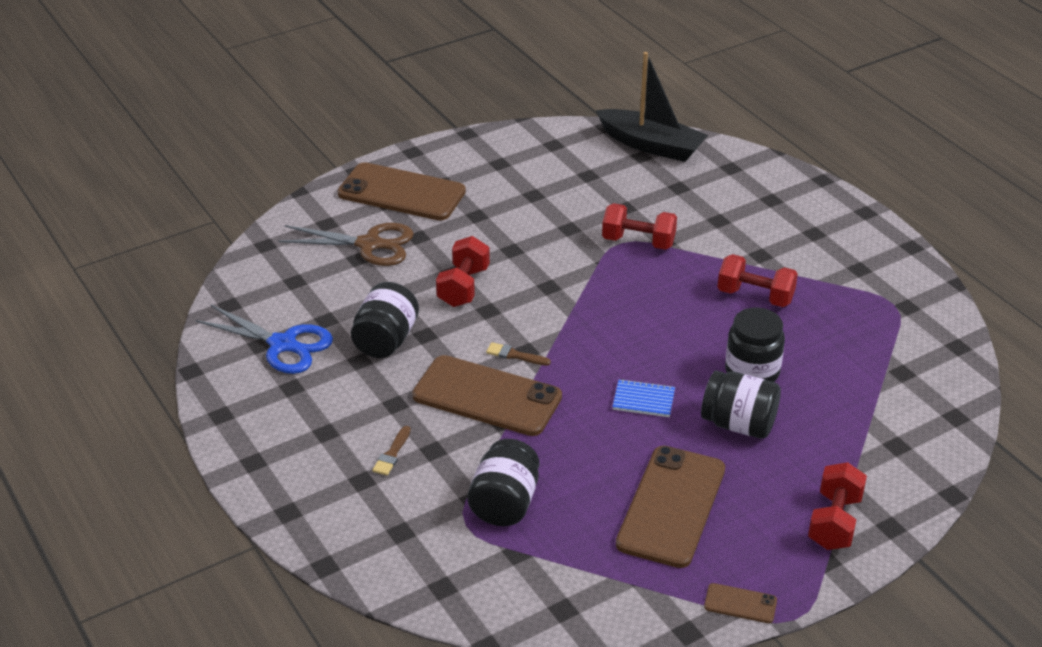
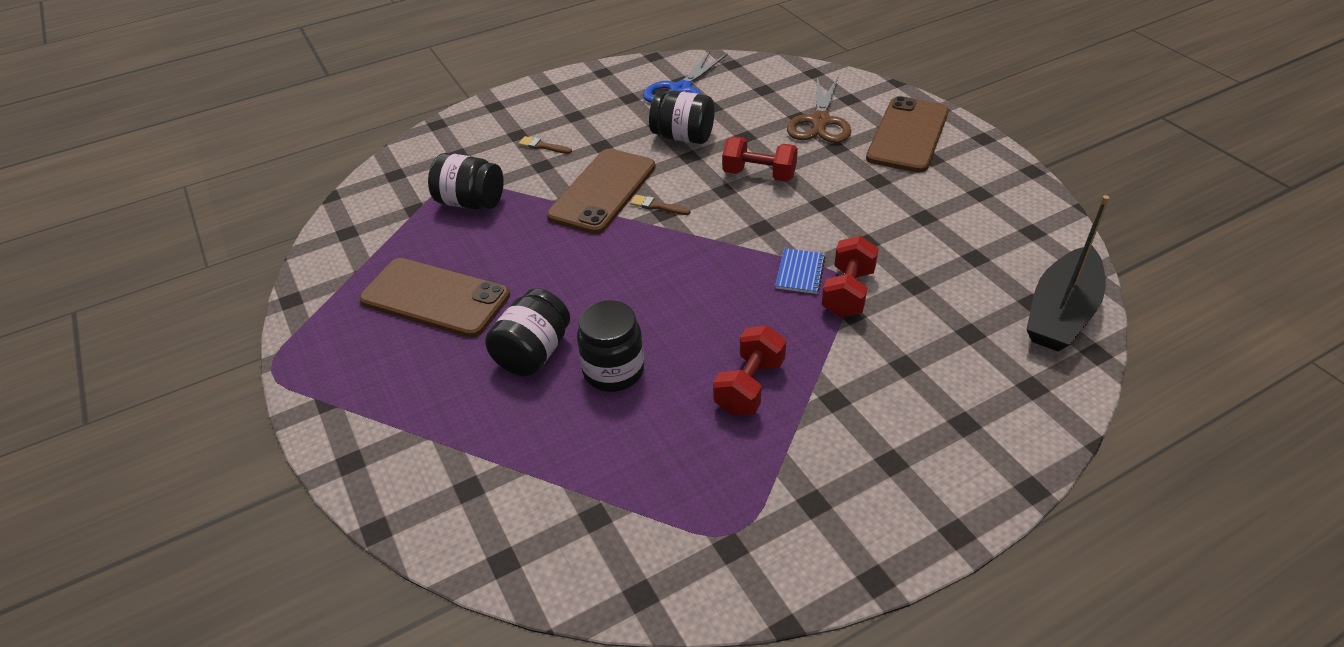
camera: 95 degrees right, 5 degrees up
(515, 355) = (657, 206): brown brush -> brown brush turned 90 degrees counterclockwise
(643, 400) = (582, 286): blue notebook -> blue notebook (800, 272)
(740, 604) = (304, 335): brown phone -> none
(834, 522) = (374, 414): red dumbbell -> none

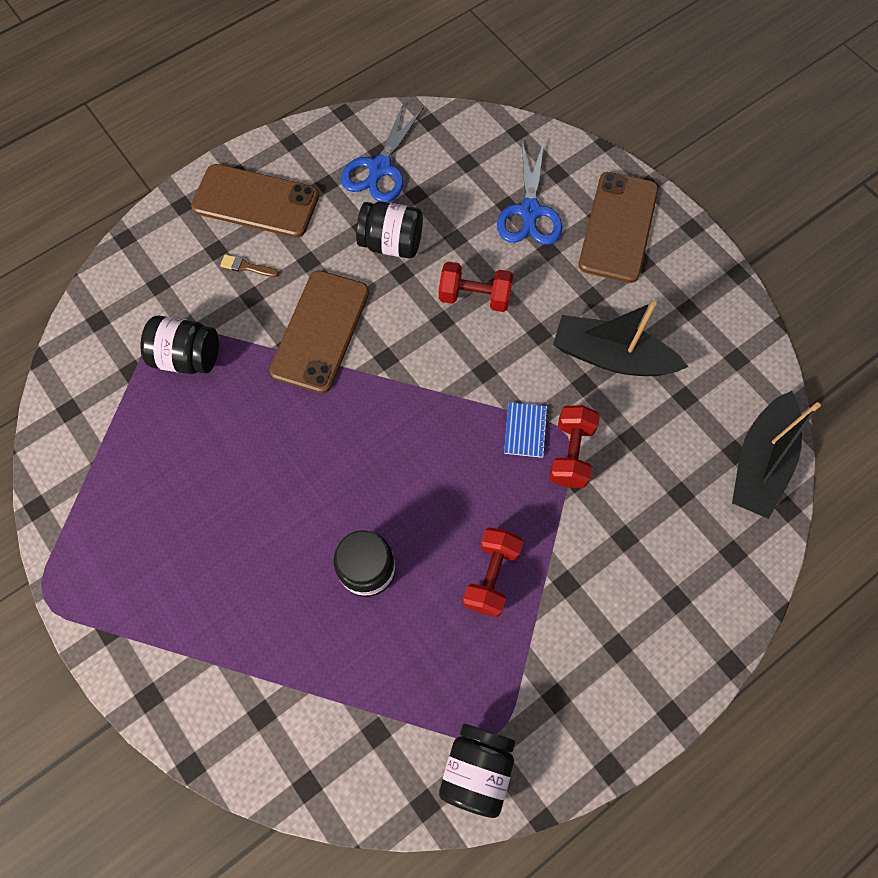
camera: 10 degrees left, 25 degrees up
(435, 298) = (180, 493): brown phone -> brown phone (256, 201)
(533, 353) = (289, 554): black jar -> black jar (477, 768)
(657, 206) = (378, 349): brown brush -> none
(820, 122) = (529, 211): brown scissors -> blue scissors
(896, 223) = (611, 357): none -> black boat

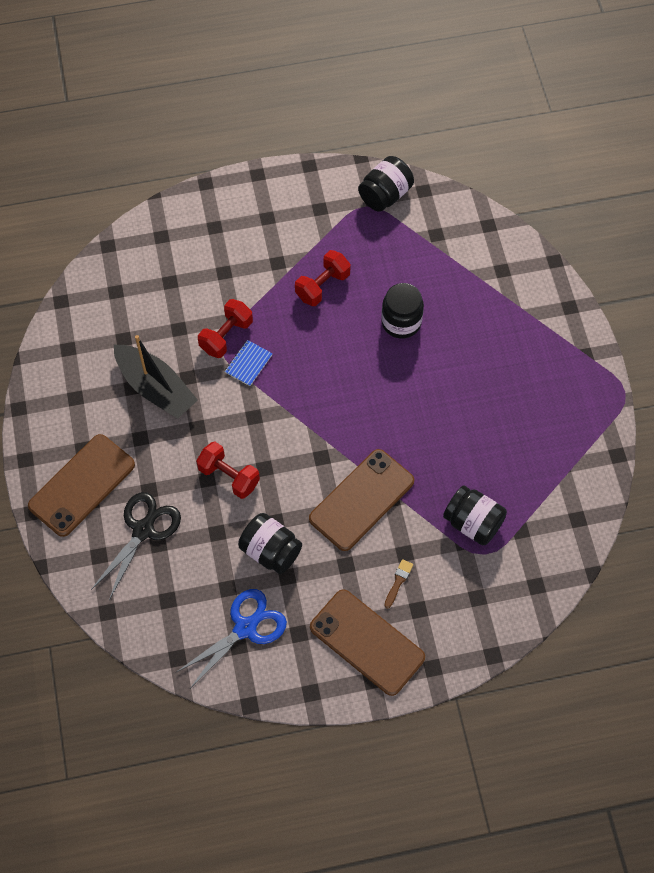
camera: 155 degrees left, 5 degrees down
(246, 267) = (398, 581): brown brush -> brown brush turned 105 degrees counterclockwise
(529, 211) = (143, 530): blue scissors -> black scissors
(760, 462) = (104, 278): black boat -> none

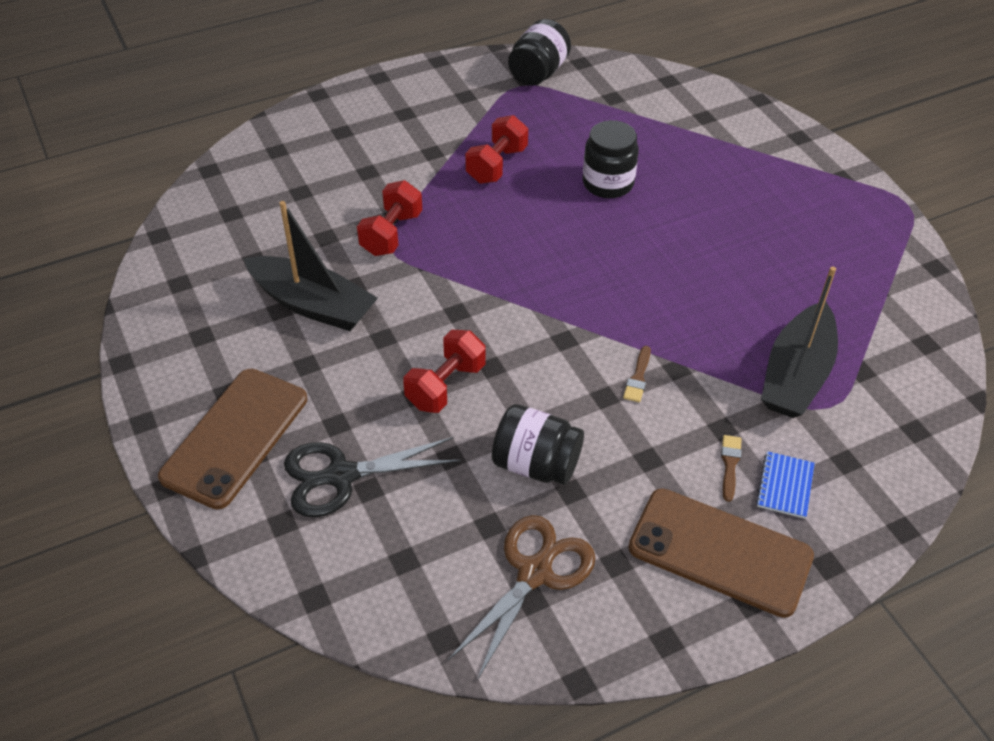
camera: 15 degrees left, 15 degrees down
(143, 530) = (341, 476): black scissors -> black scissors turned 120 degrees counterclockwise
(229, 476) = (445, 386): red dumbbell -> red dumbbell turned 75 degrees counterclockwise
(245, 628) = (534, 573): blue scissors -> brown scissors
(248, 364) = (430, 257): blue notebook -> blue notebook (785, 486)
(362, 500) = (638, 377): brown phone -> brown brush
(473, 523) = (796, 374): black jar -> black boat

